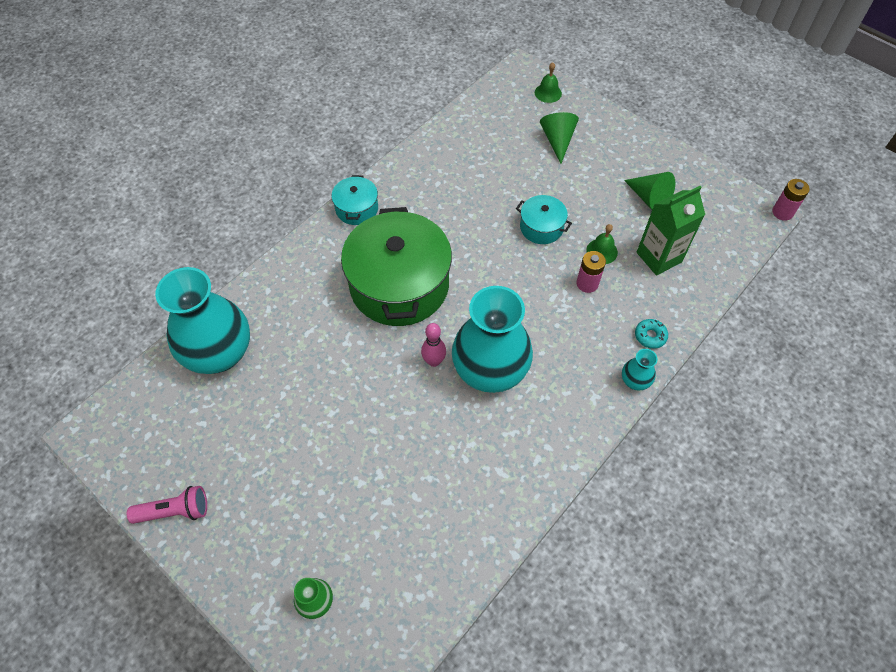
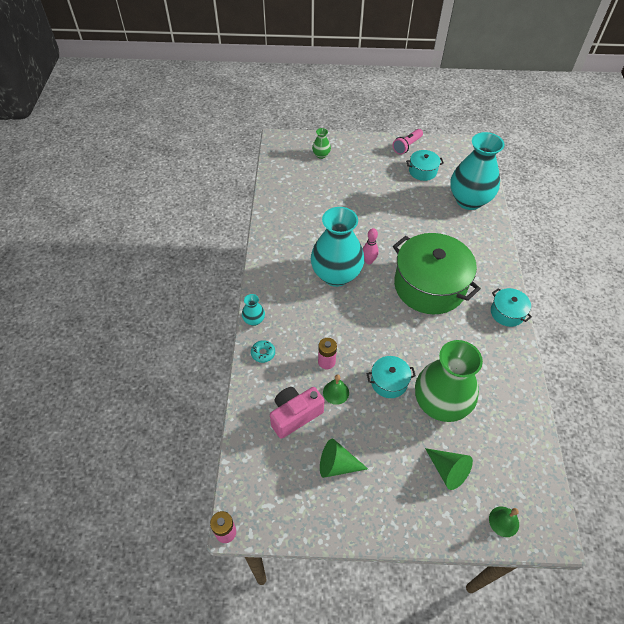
camera: 140 degrees right, 5 degrees down
(213, 445) = (422, 171): none -> turquoise pot
(513, 183) = (440, 404): none -> green vase
(659, 257) = (295, 415): green carton -> pink camera

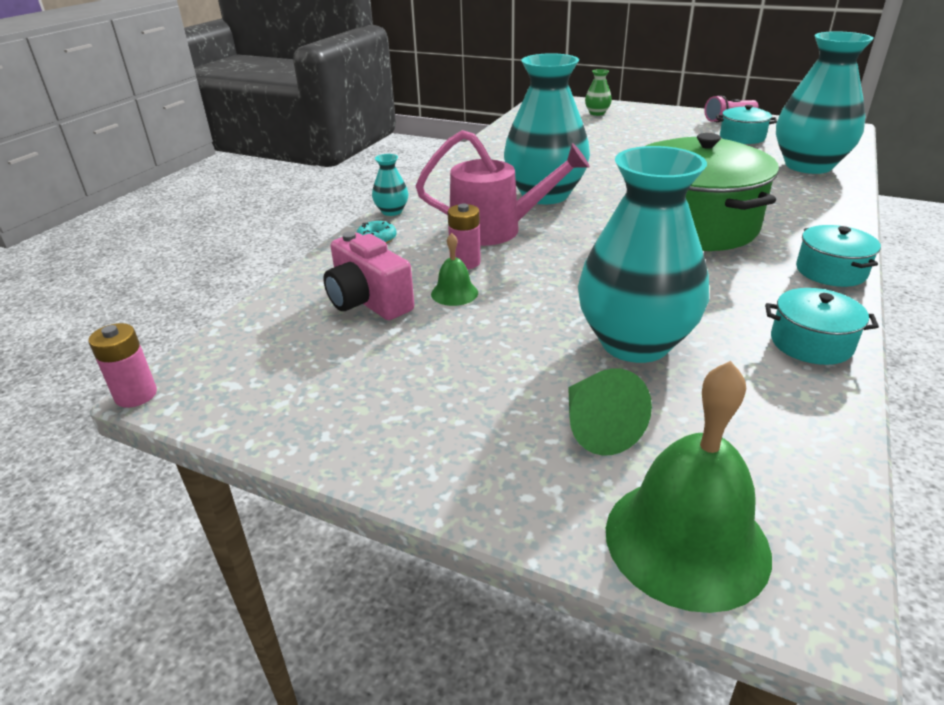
camera: 25 degrees right, 20 degrees down
(295, 415) = (368, 302): pink camera -> pink camera turned 120 degrees counterclockwise
(327, 322) = (496, 230): none -> pink watering can
(337, 465) = (388, 368): green cone -> none
(368, 261) = (605, 191): pink bowling pin -> none
(389, 382) = (554, 300): turquoise pot -> turquoise pot (811, 343)
(440, 404) = (635, 343): green vase -> turquoise vase
(504, 521) = (686, 541): green bell -> green bell, size x2.10

